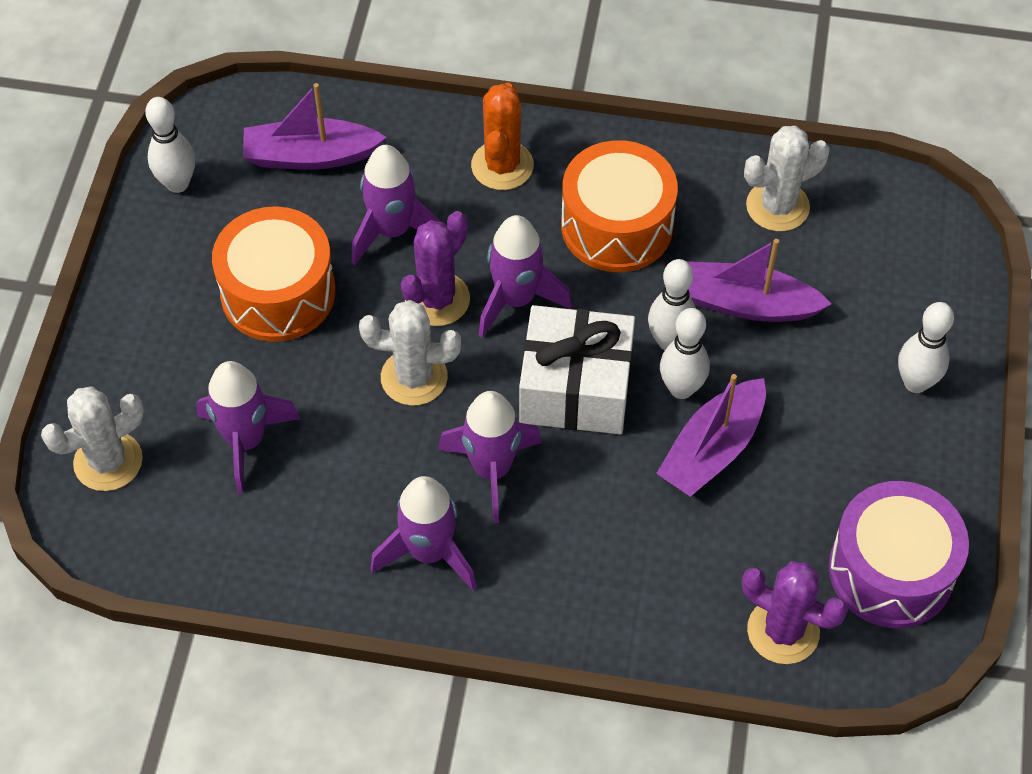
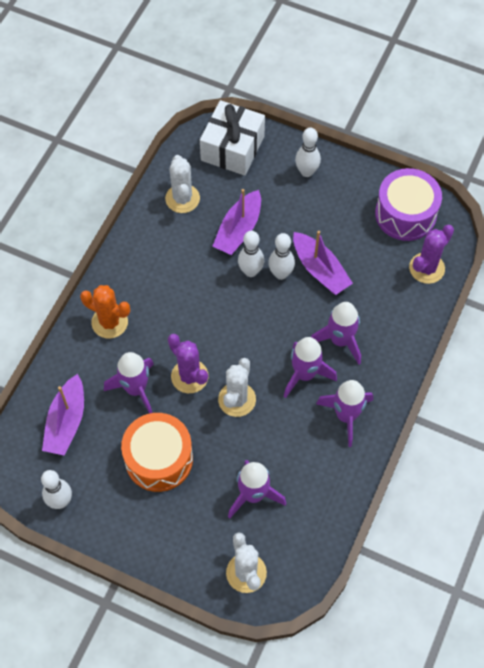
camera: 75 degrees left, 5 degrees up
(516, 300) = (202, 337): purple rocket -> purple rocket (340, 340)
(575, 388) = (266, 322): white gift -> white gift (232, 148)
(616, 226) = (170, 276): orange drum -> none

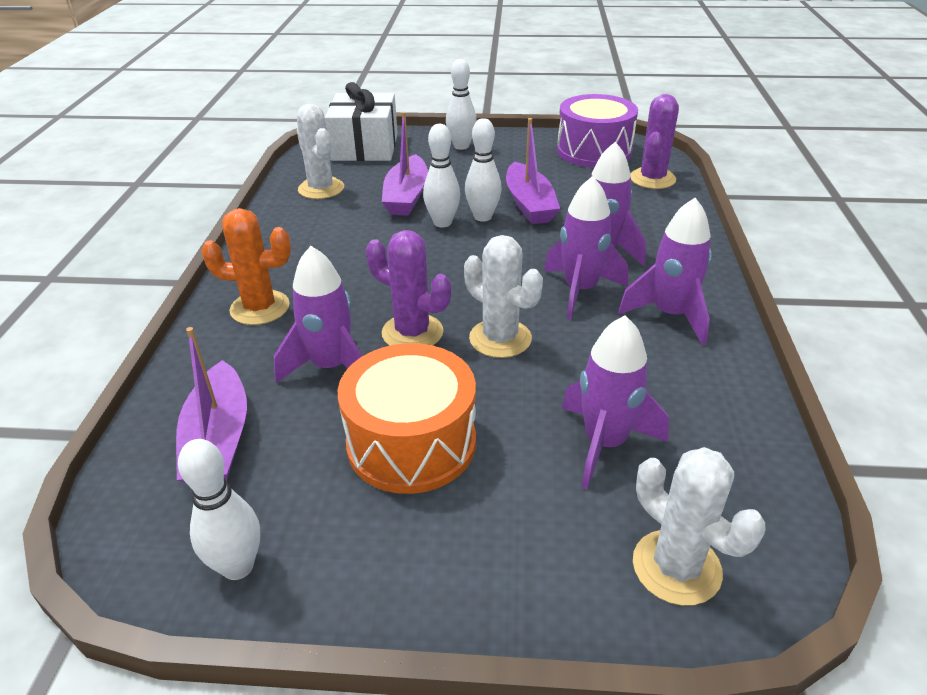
camera: 20 degrees left, 25 degrees down
(237, 399) = (500, 338): white cactus -> white cactus turned 45 degrees counterclockwise
(320, 270) = (529, 204): purple boat -> purple boat turned 45 degrees clockwise

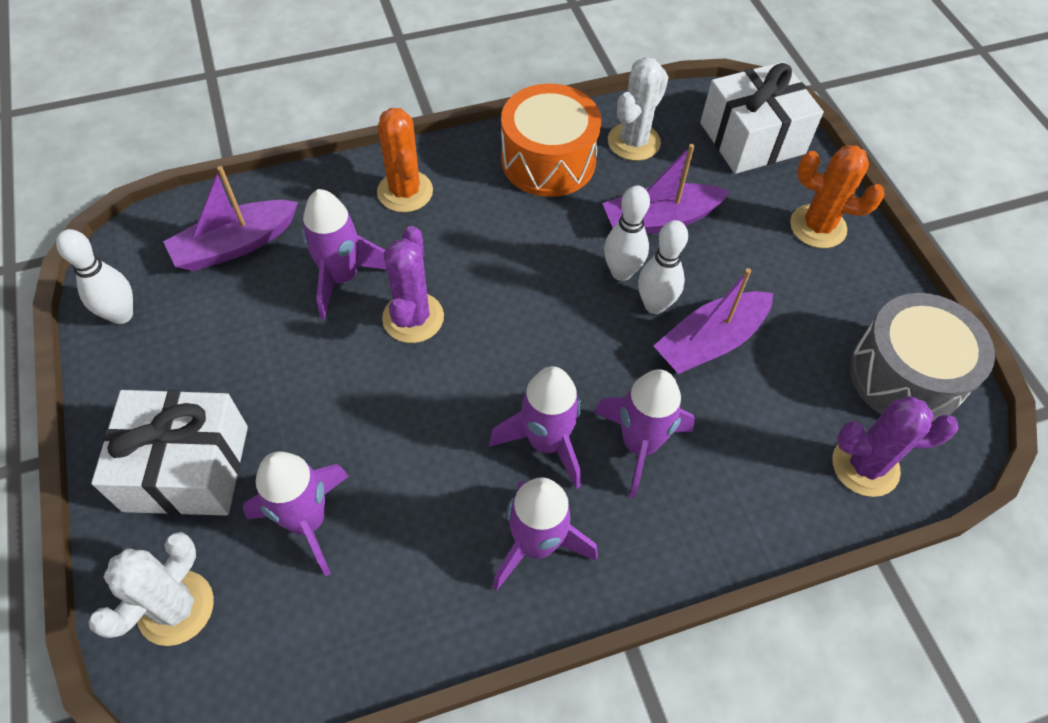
camera: 65 degrees right, 20 degrees up
(411, 443) = (267, 371): orange drum -> orange drum (548, 160)
(461, 146) = (818, 227): white bowling pin -> orange cactus
(500, 338) = (431, 392): white cactus -> none
(502, 531) = (186, 468): none -> white gift
(594, 151) = (905, 376): purple drum -> grey drum

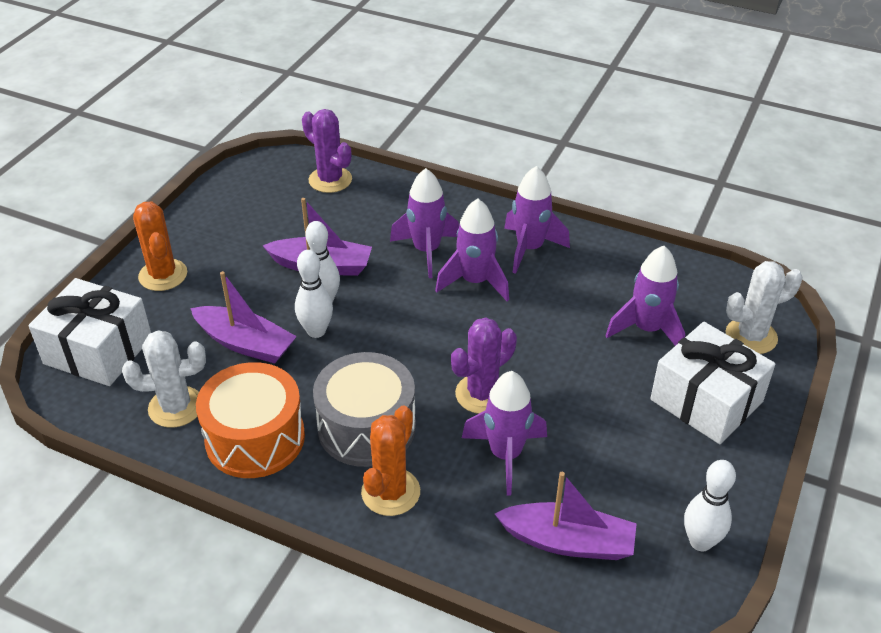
camera: 135 degrees left, 15 degrees down
(905, 376) = (250, 193): grey drum -> grey drum (366, 427)

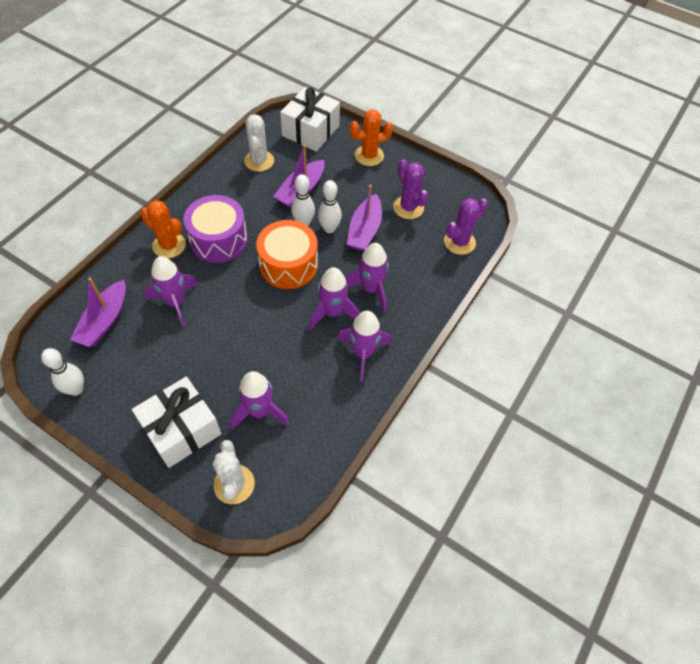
camera: 95 degrees right, 15 degrees up
(255, 438) = (226, 191): orange drum -> orange drum (288, 265)
(366, 427) = (218, 239): grey drum -> purple drum
(482, 394) = (227, 299): purple cactus -> purple cactus (408, 207)

